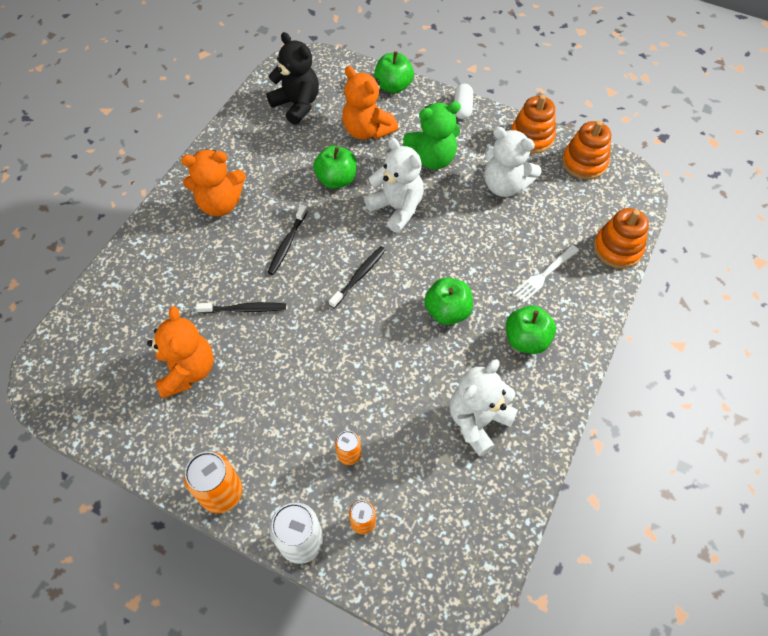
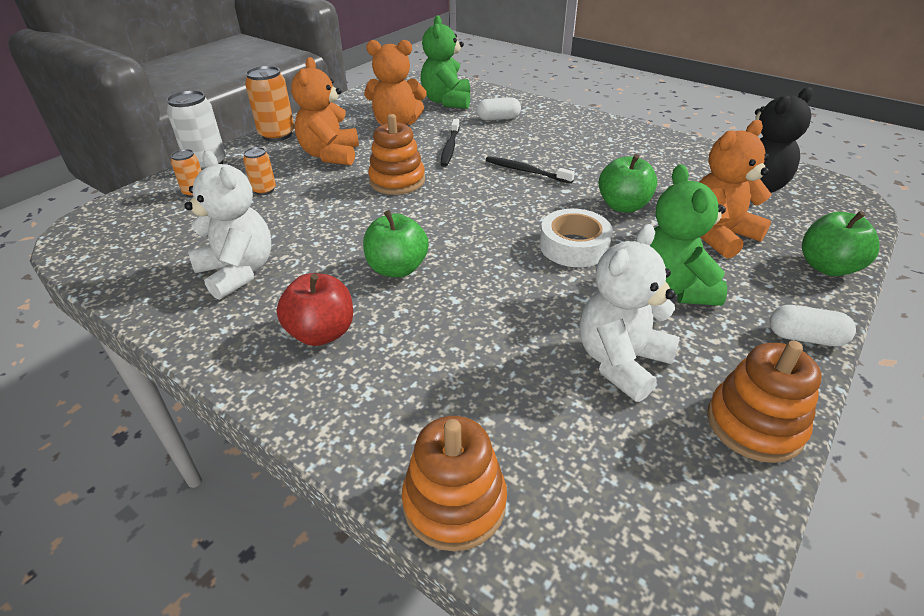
camera: 100 degrees right, 20 degrees down
(124, 331) = (447, 101): none -> green teddy bear
(173, 276) = (498, 118): none -> white capsule
(220, 203) = (584, 139): orange teddy bear -> orange teddy bear (330, 155)
(359, 276) = (470, 210): black toothbrush -> none
(397, 208) = (574, 246): white teddy bear -> white tape
(526, 339) = (321, 333): green apple -> red apple
(544, 275) = (424, 375): white fork -> none
(584, 162) = (696, 504): orange stacking toy -> orange stacking toy (397, 181)

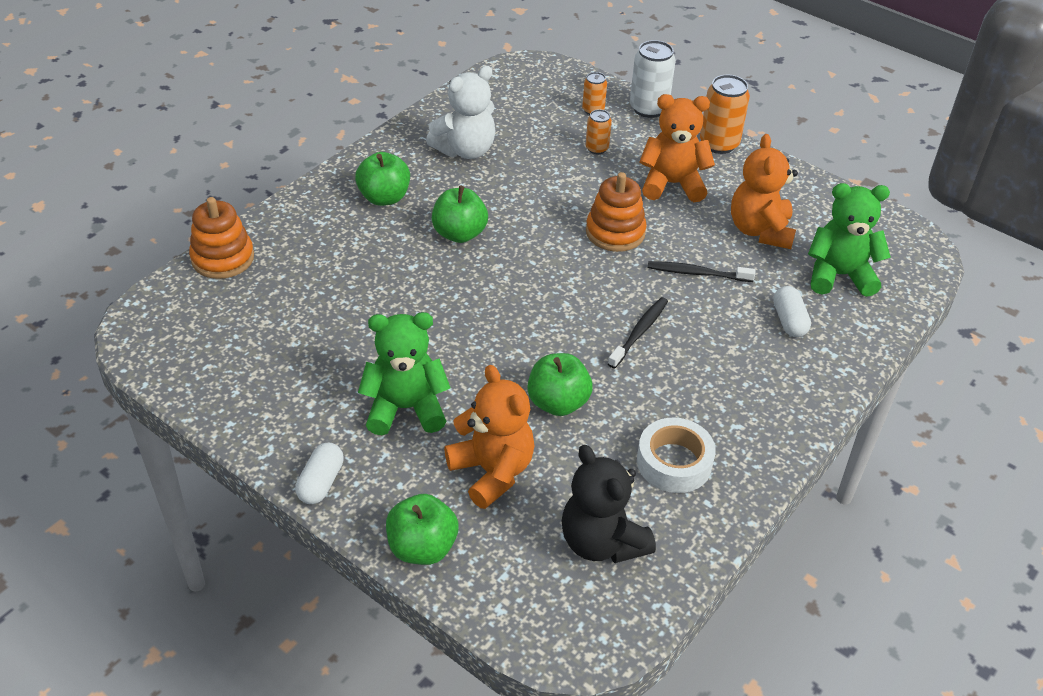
camera: 90 degrees right, 5 degrees up
(321, 333) = (384, 197): red apple -> green apple
(574, 246) = (482, 350): white tape -> white tape (674, 462)
(621, 361) = (319, 353): white teddy bear -> none
(754, 424) = (238, 414): orange stacking toy -> none

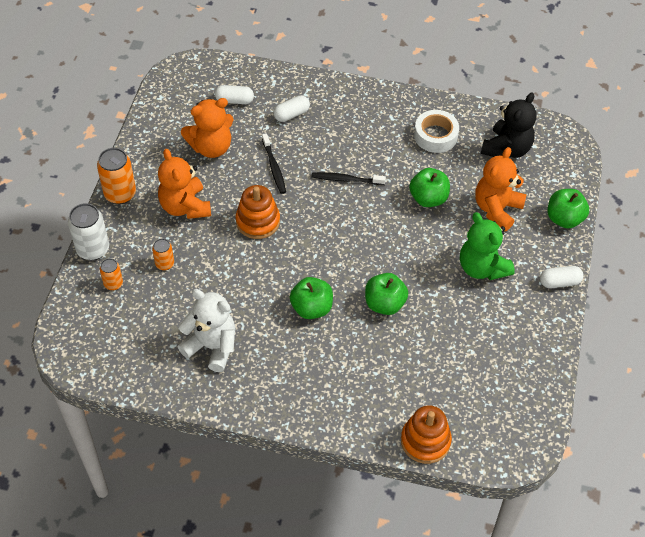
camera: 115 degrees left, 10 degrees up
(384, 197) = (299, 373): green apple -> green apple (384, 304)
(839, 275) = (234, 100): green teddy bear -> white capsule

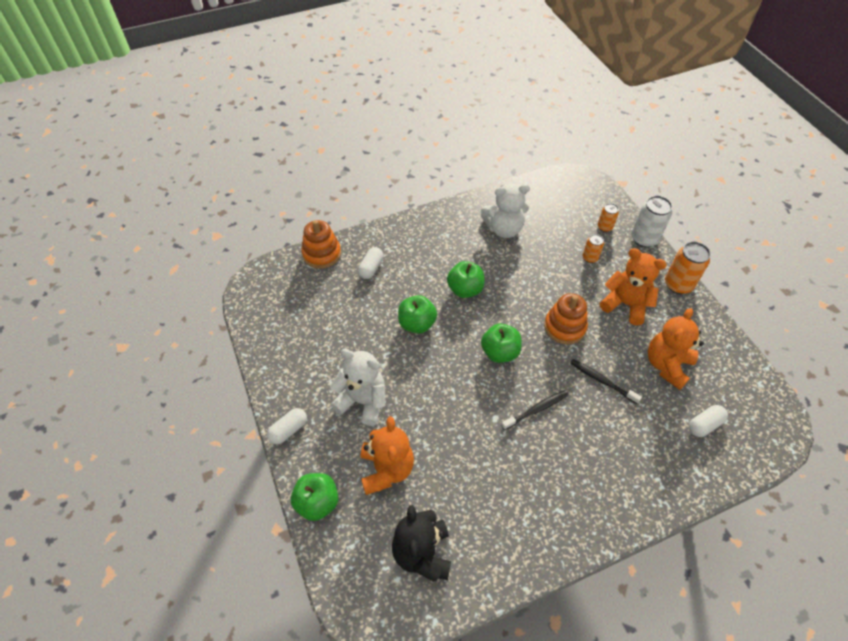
camera: 145 degrees right, 0 degrees up
(291, 114) = (645, 445): white capsule -> white capsule (371, 268)
(428, 198) = (454, 439): green apple -> green apple (500, 352)
(435, 136) = (501, 518): white tape -> none
(482, 267) = (363, 401): green teddy bear -> white teddy bear

